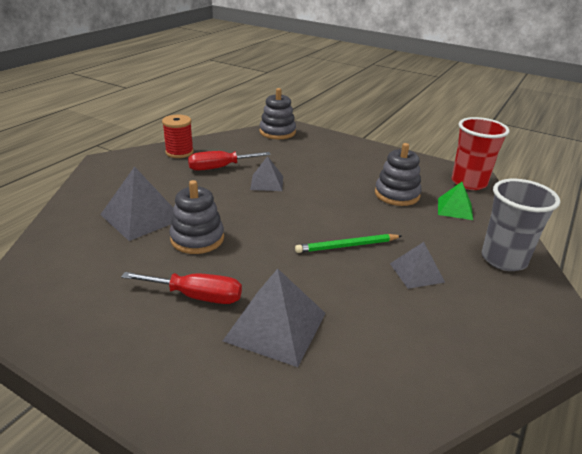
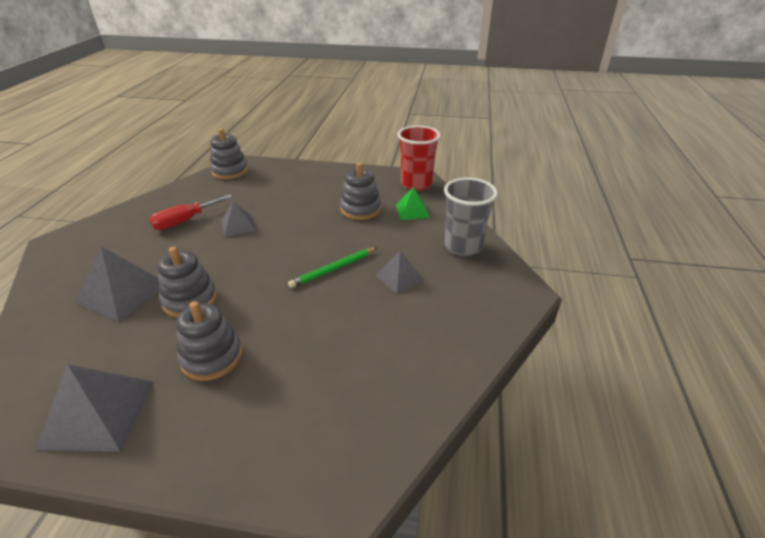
camera: 20 degrees left, 5 degrees up
(179, 152) = (136, 214): red spool -> none
(197, 296) = (212, 357): red screwdriver -> grey stacking toy
(276, 326) = (296, 362): grey pyramid -> grey pyramid (98, 413)

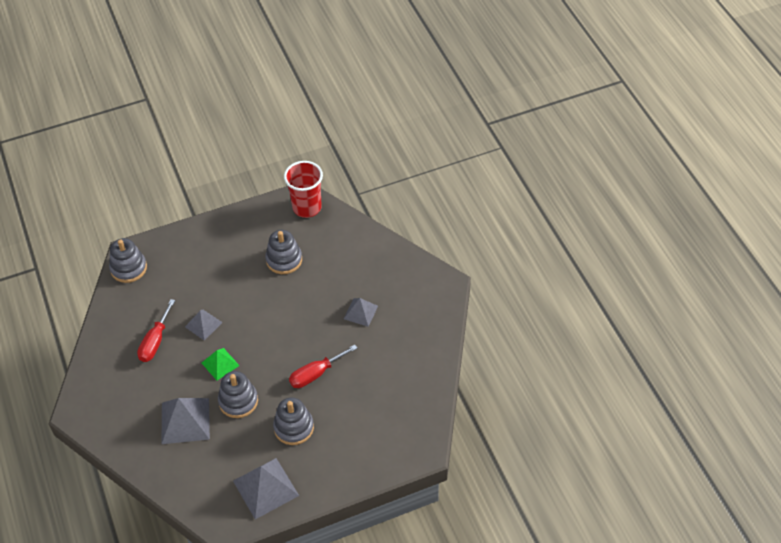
camera: 30 degrees left, 15 degrees up
(295, 313) = (316, 374): none -> red screwdriver
(333, 269) = (311, 328): green pencil -> none
(412, 211) = (325, 242): green pyramid -> green pyramid (220, 364)
(463, 246) = (385, 262): grey cup -> none

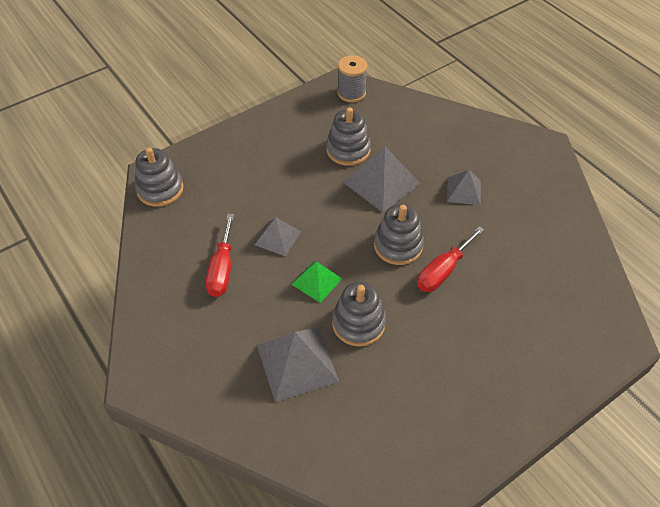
camera: 15 degrees left, 0 degrees up
(266, 488) = (443, 433): grey pyramid -> grey pyramid (382, 183)
(294, 427) = (445, 343): grey stacking toy -> grey stacking toy (398, 245)
(307, 207) = (351, 93): red cup -> grey spool

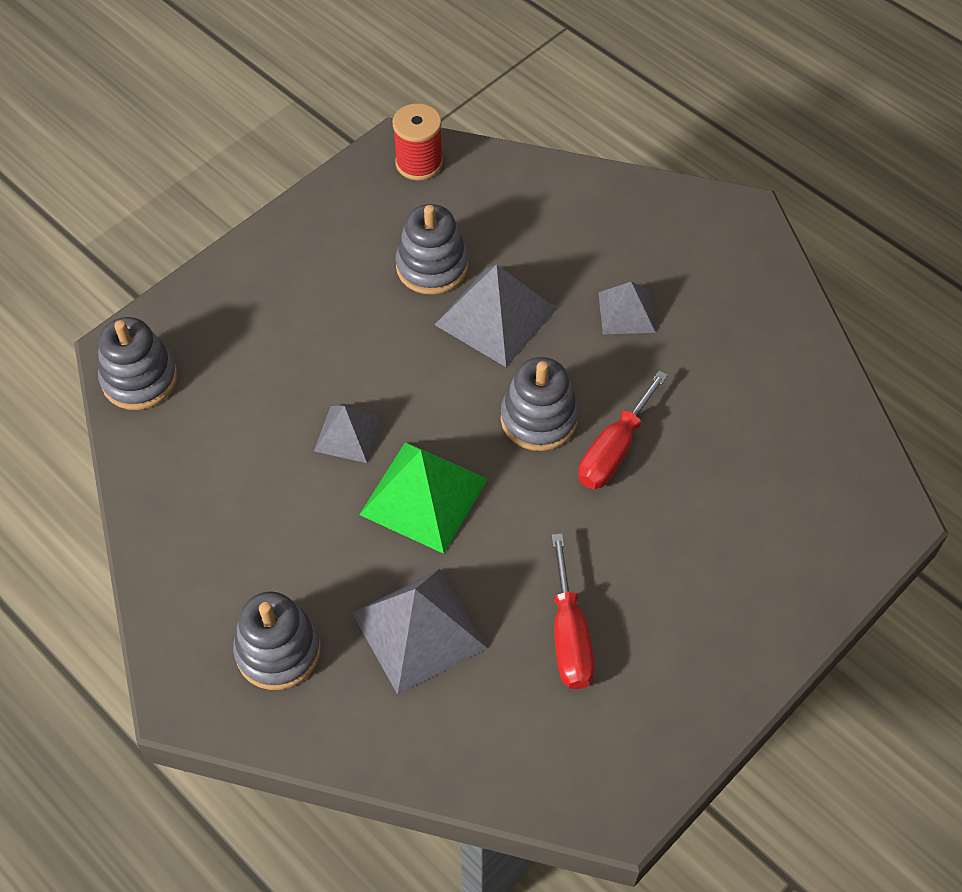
camera: 10 degrees left, 5 degrees up
(222, 269) = (271, 499): red screwdriver -> red screwdriver (569, 635)
(316, 281) = (423, 496): green pyramid -> green pyramid, size x1.67
(351, 93) = (419, 163): grey spool -> red spool
(358, 323) = (500, 553): grey stacking toy -> grey stacking toy (278, 651)

